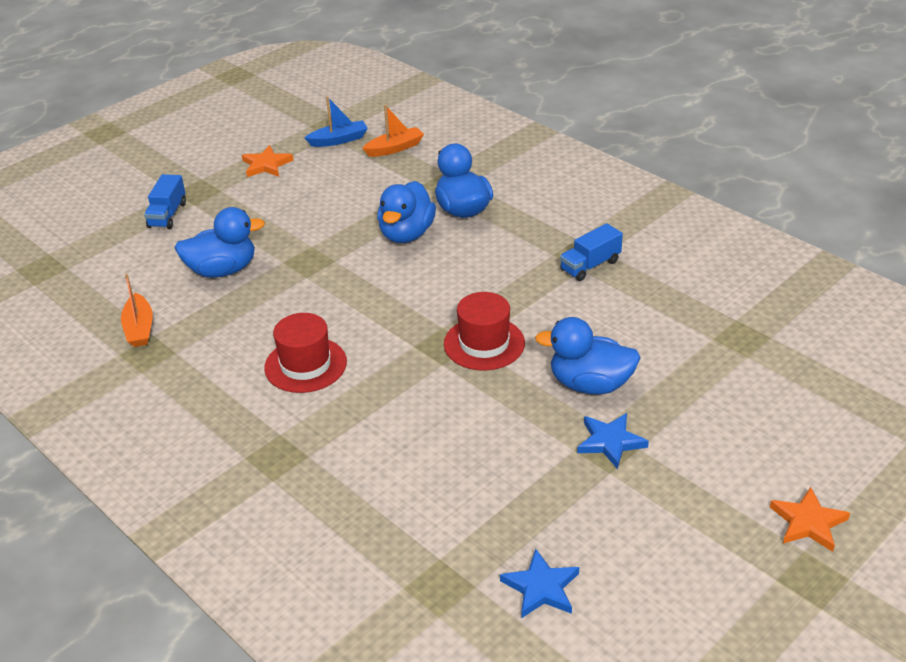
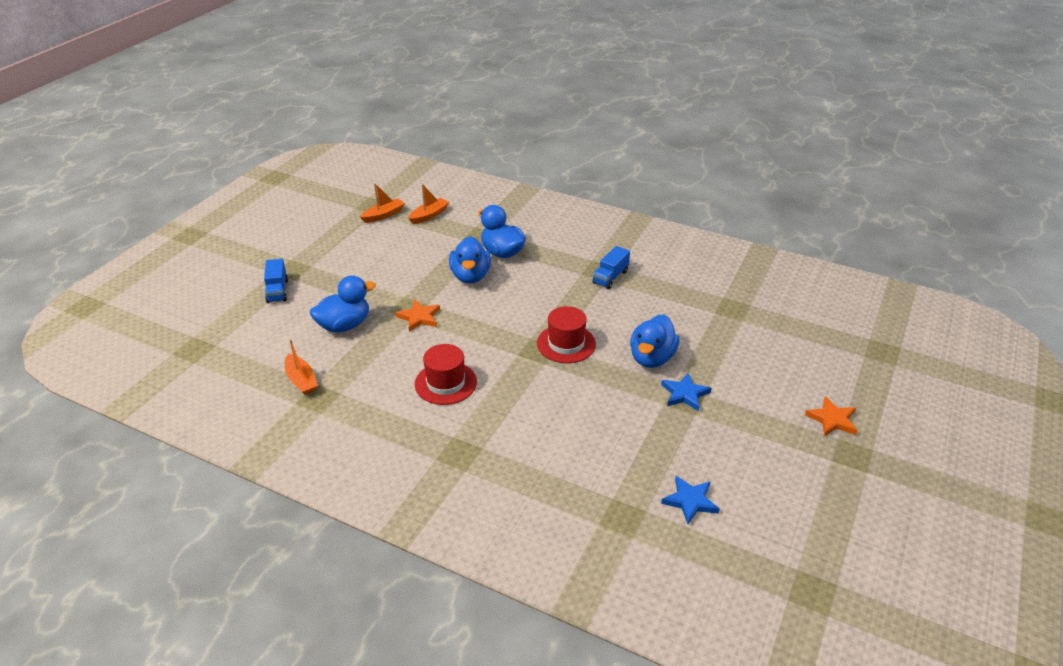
camera: 20 degrees left, 0 degrees up
(266, 165) = (337, 241): orange star -> orange star (419, 317)
(339, 140) = (383, 215): blue boat -> orange boat
(590, 384) = (652, 358): blue duck -> blue duck turned 60 degrees counterclockwise

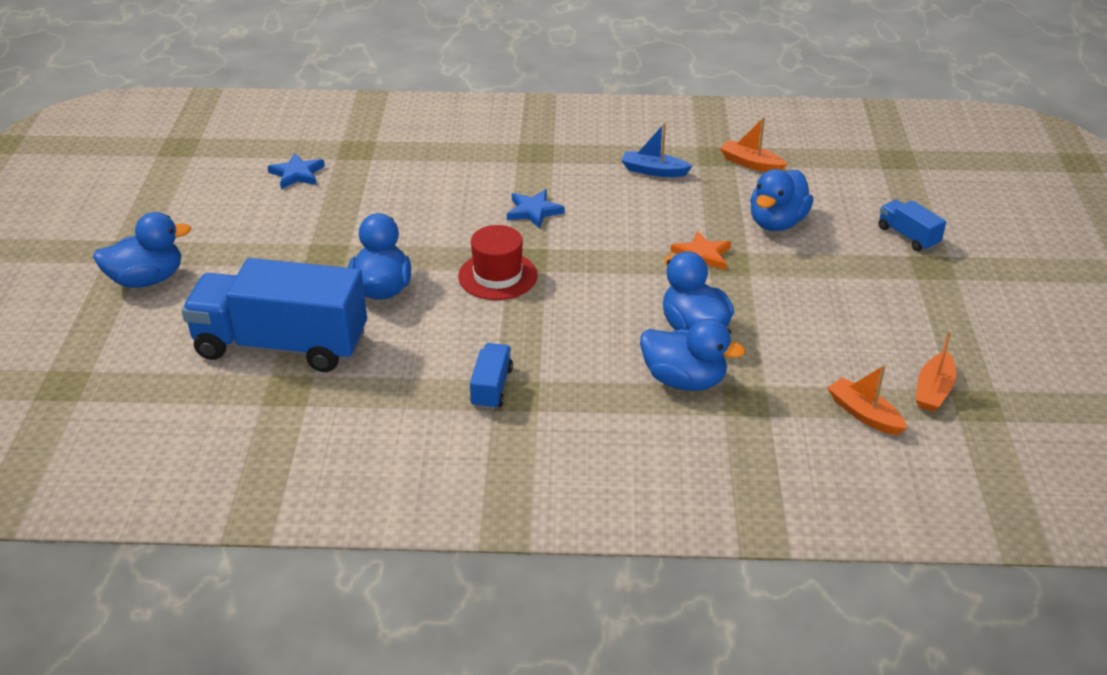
camera: 155 degrees right, 0 degrees up
(381, 398) = (653, 171): none -> blue boat
(429, 215) = (864, 414): orange boat -> orange boat turned 120 degrees clockwise
(445, 383) = (602, 200): red hat -> none
(685, 394) = (328, 260): blue star -> blue star (533, 211)
(732, 337) = (281, 345): none -> blue truck
(832, 419) = (147, 279): orange star -> blue duck

